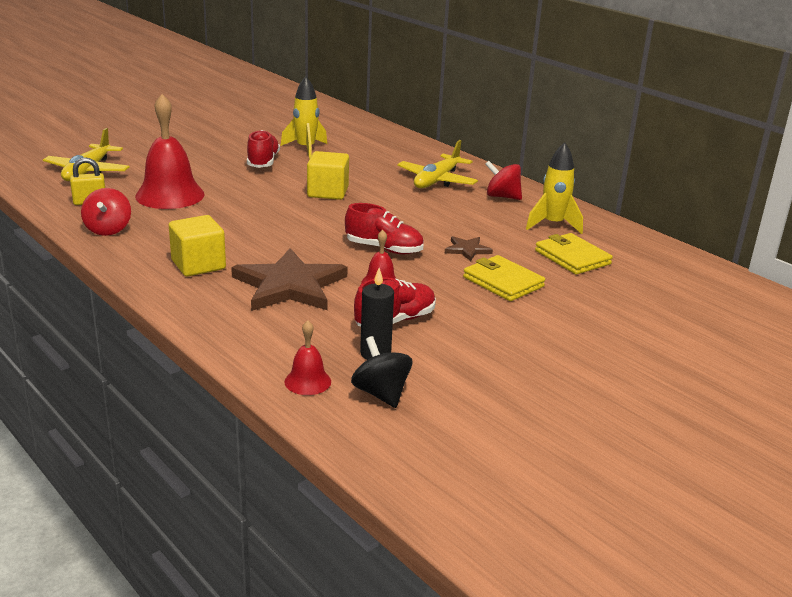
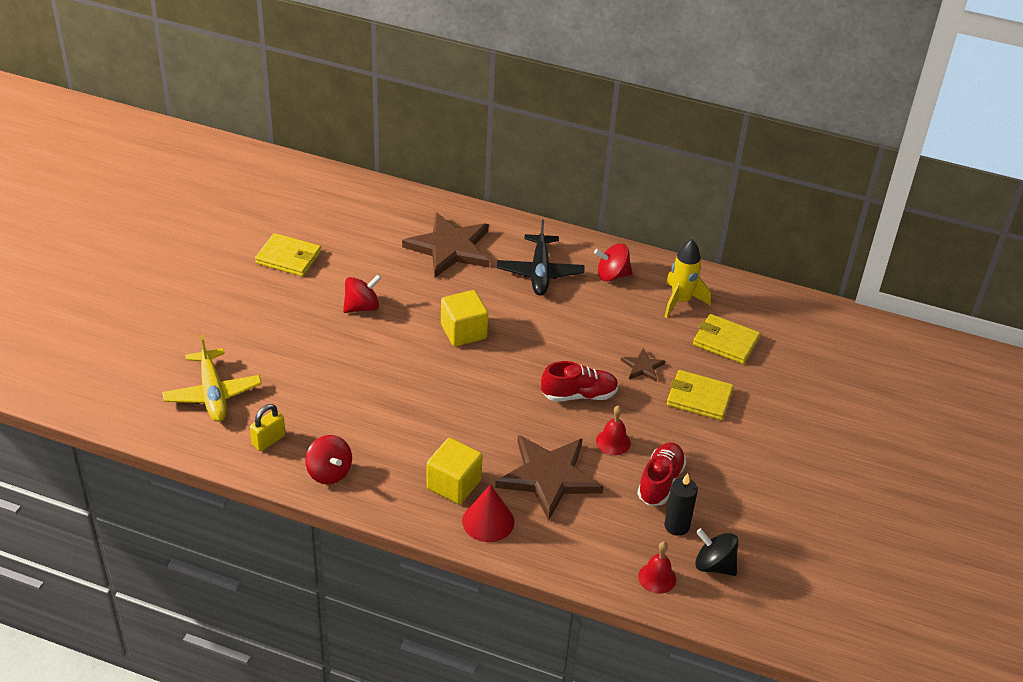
camera: 30 degrees left, 15 degrees up
(170, 195) = (330, 397): red bell -> none
(196, 294) = (488, 521): none -> red cone
(242, 130) = (288, 257): none -> yellow wallet
(263, 162) = (362, 307): red shoe -> red spinning top
(305, 149) = (380, 267): yellow rocket -> none
(375, 153) = (450, 248): none -> brown star
(436, 180) = (540, 272): yellow plane -> black plane

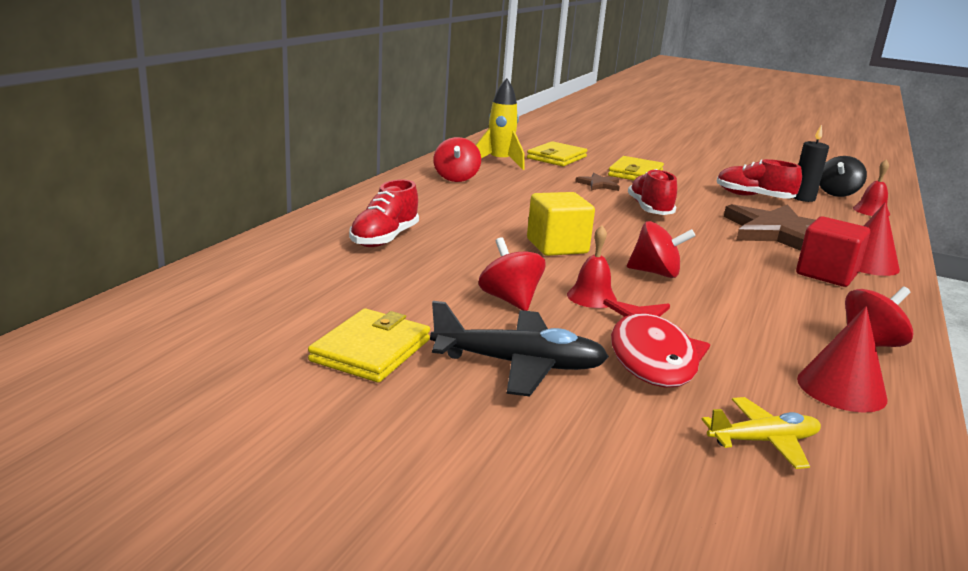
camera: 85 degrees left, 20 degrees down
(212, 394) = (764, 441): yellow plane -> yellow plane, size x0.62
(268, 440) = (841, 388): yellow padlock -> red cone
(297, 363) = (651, 356): none -> red fish
(426, 380) = (655, 273): none -> red spinning top
(450, 248) = (384, 238): brown star -> red shoe
(454, 484) = (826, 274): yellow cube -> red cube
(540, 272) = (446, 203): black plane -> black plane (519, 365)
(613, 442) = (711, 205): red bell -> red bell (591, 297)

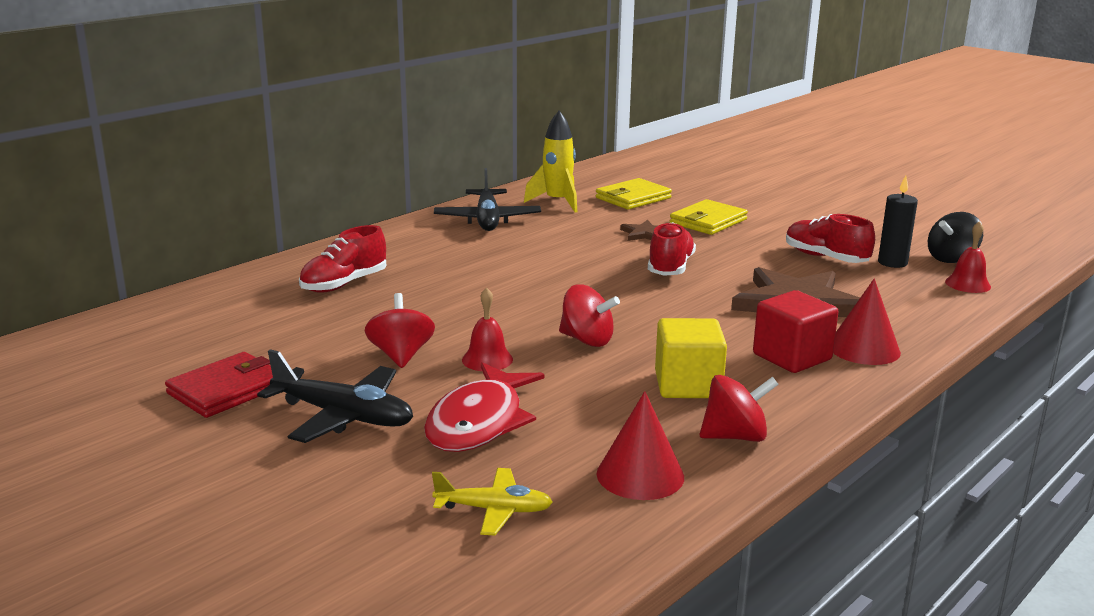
camera: 20 degrees right, 0 degrees up
(370, 350) = (227, 390): yellow wallet -> red wallet
(456, 178) = (487, 220): red spinning top -> black plane
(557, 246) = (512, 304): yellow cube -> yellow cube (687, 385)

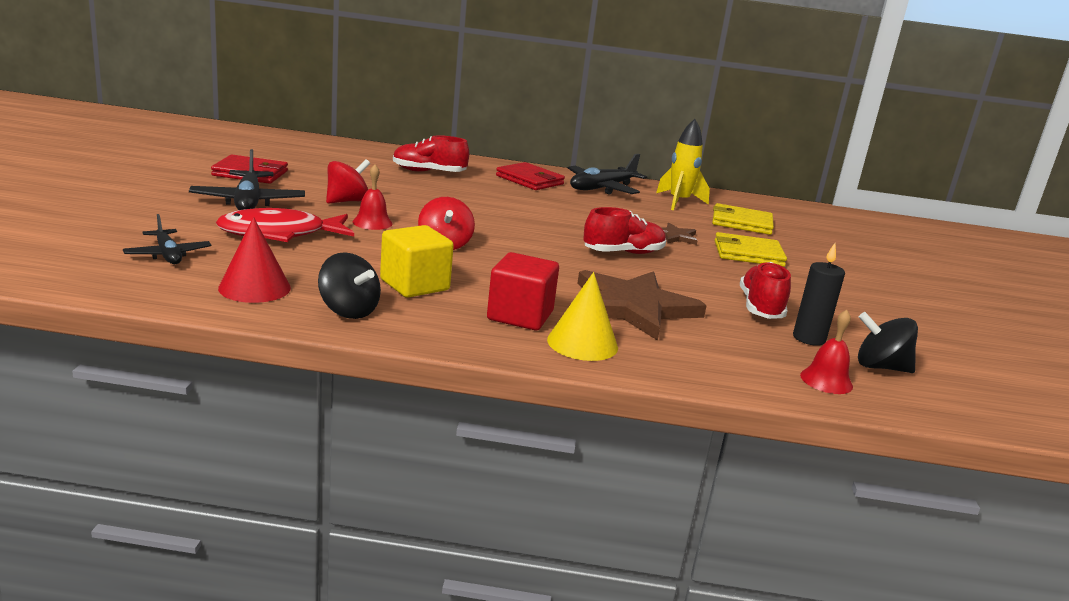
camera: 50 degrees right, 0 degrees up
(427, 243) = (529, 180): none -> red wallet
(494, 510) = (168, 255): yellow plane -> black plane
(735, 436) = (348, 311): red spinning top -> black spinning top
(864, 349) = (582, 343): red cone -> yellow cone

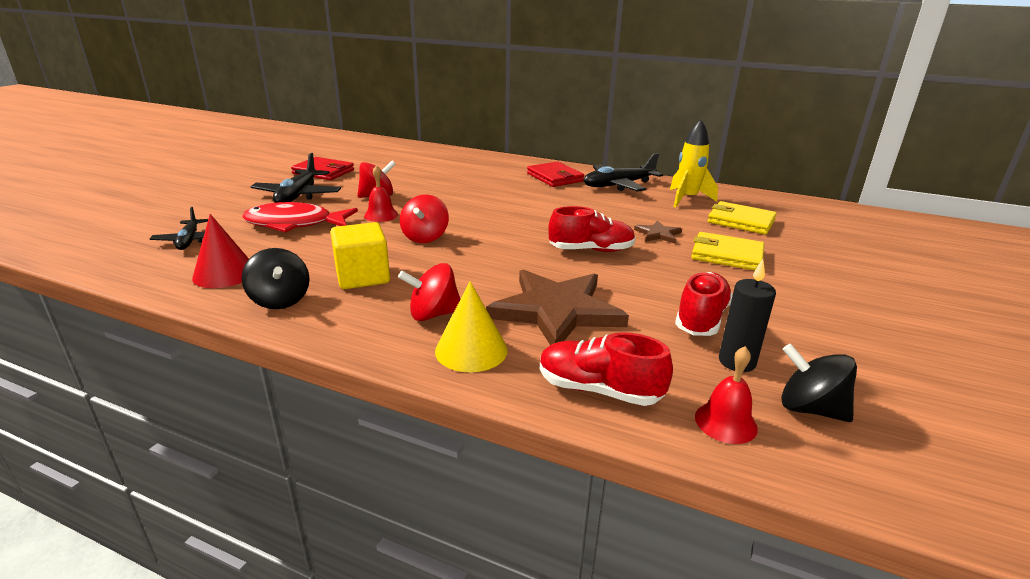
camera: 20 degrees right, 5 degrees up
(429, 172) = (470, 170): red shoe -> red shoe (599, 390)
(520, 316) = (433, 314): red cube -> red spinning top

